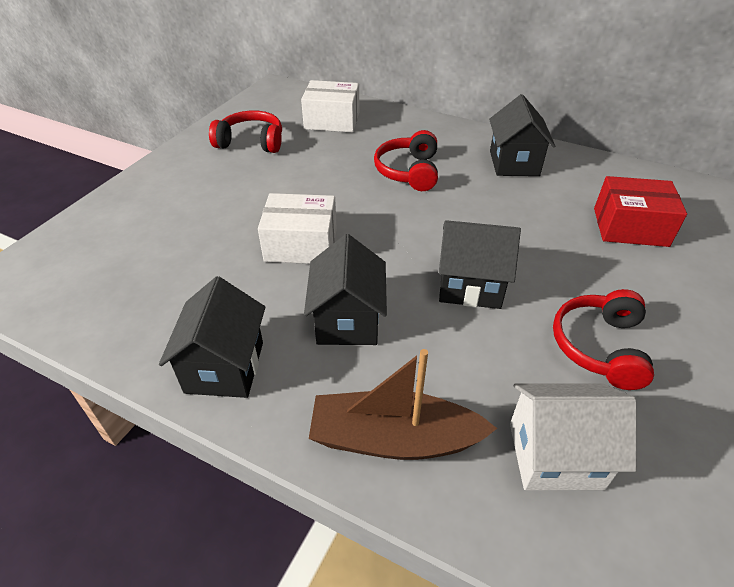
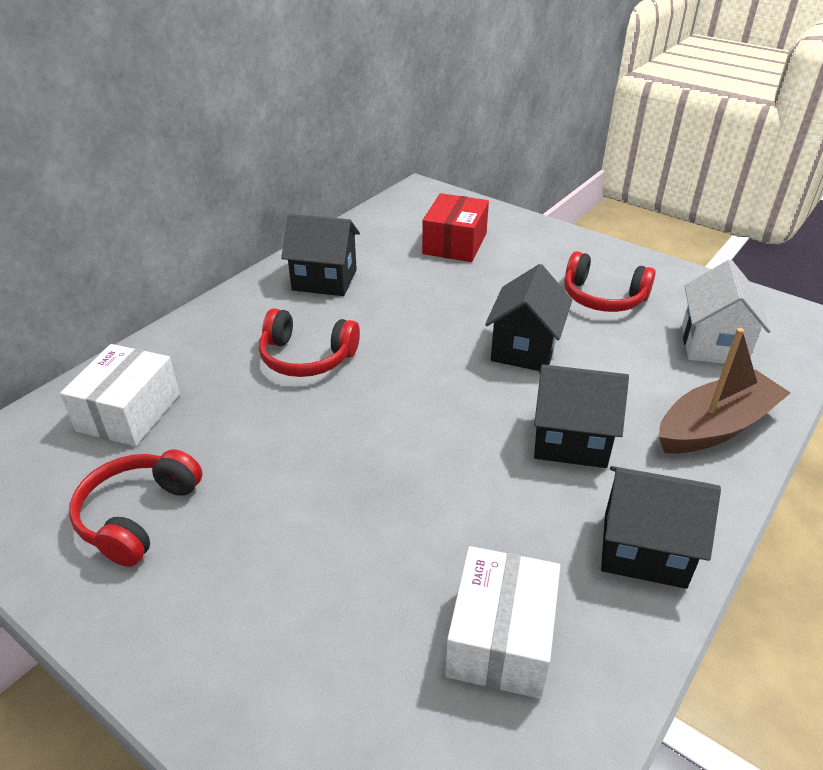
camera: 80 degrees left, 5 degrees down
(301, 244) = (433, 469): white box -> white box (500, 638)
(394, 439) = (715, 427): brown boat -> brown boat turned 135 degrees counterclockwise

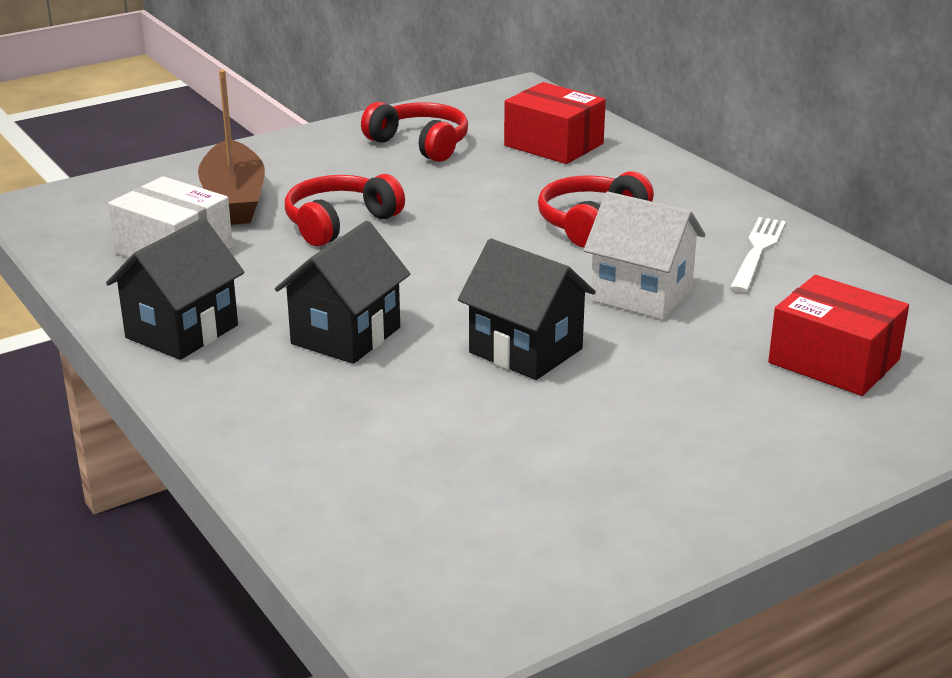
camera: 110 degrees right, 10 degrees down
(129, 412) = (554, 144): white box -> red box
(324, 280) = (757, 252): black house -> white fork
(603, 297) = (614, 448): red headphones -> red headphones (339, 223)
(713, 344) = (438, 504): white house -> white house (641, 295)
(715, 427) = (287, 435): brown boat -> brown boat (234, 199)

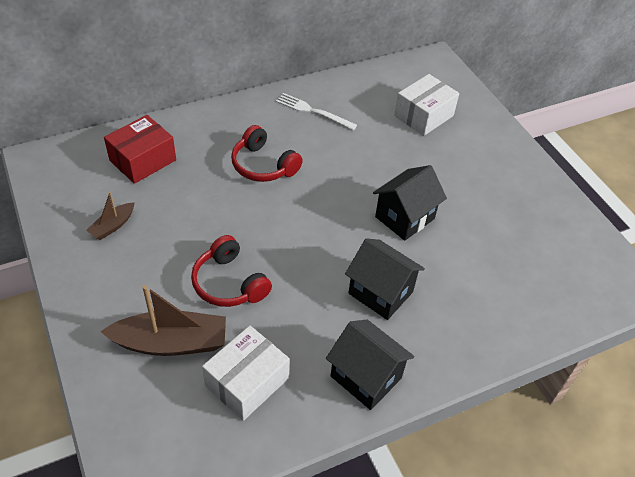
camera: 85 degrees left, 20 degrees up
(420, 144) = (113, 226): red headphones -> brown boat
(641, 295) = (352, 163): white house -> none
(833, 361) = (424, 116): red box -> white box

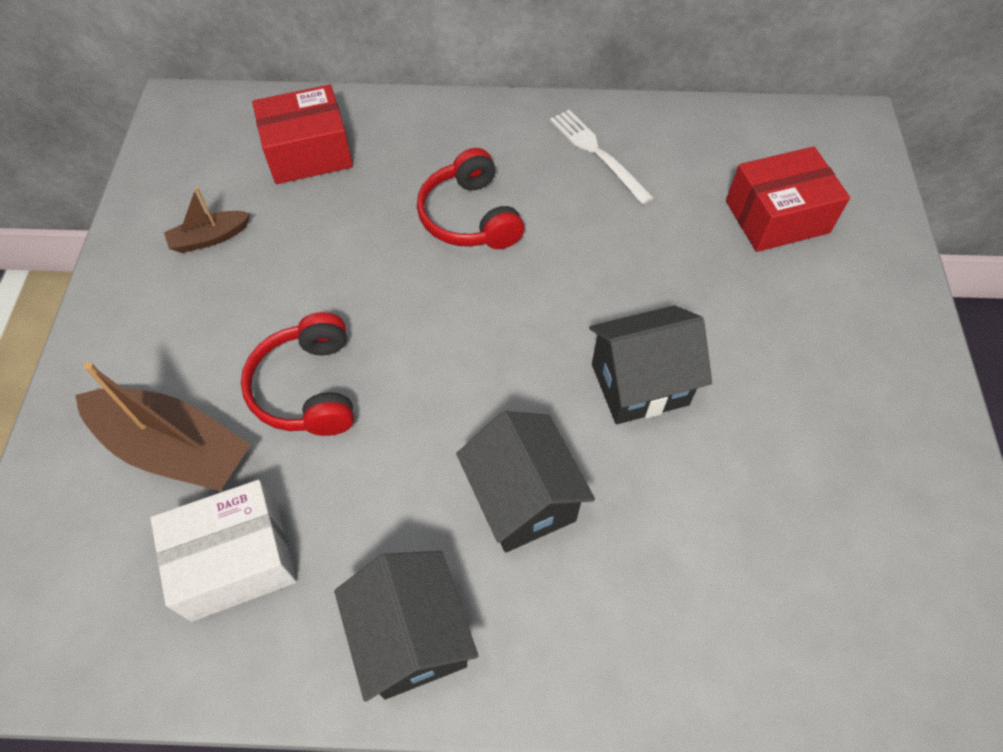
camera: 30 degrees right, 10 degrees up
(424, 116) = (777, 217): white box -> red box

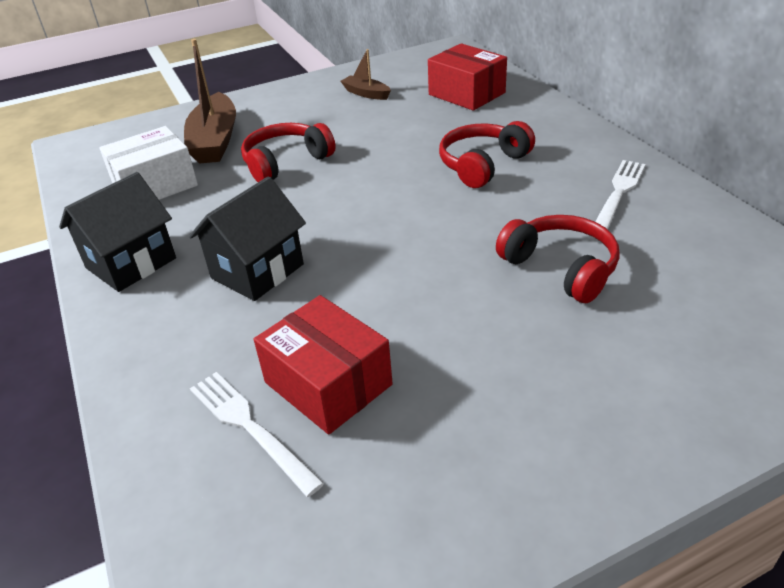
camera: 65 degrees right, 20 degrees down
(235, 560) = (155, 185): white box -> white box turned 75 degrees counterclockwise
(639, 384) = (402, 292): black house -> none
(677, 253) = (561, 268): none -> red headphones
(765, 588) = (251, 428): none -> white fork
(777, 217) = (679, 314): red box -> red box (328, 383)

